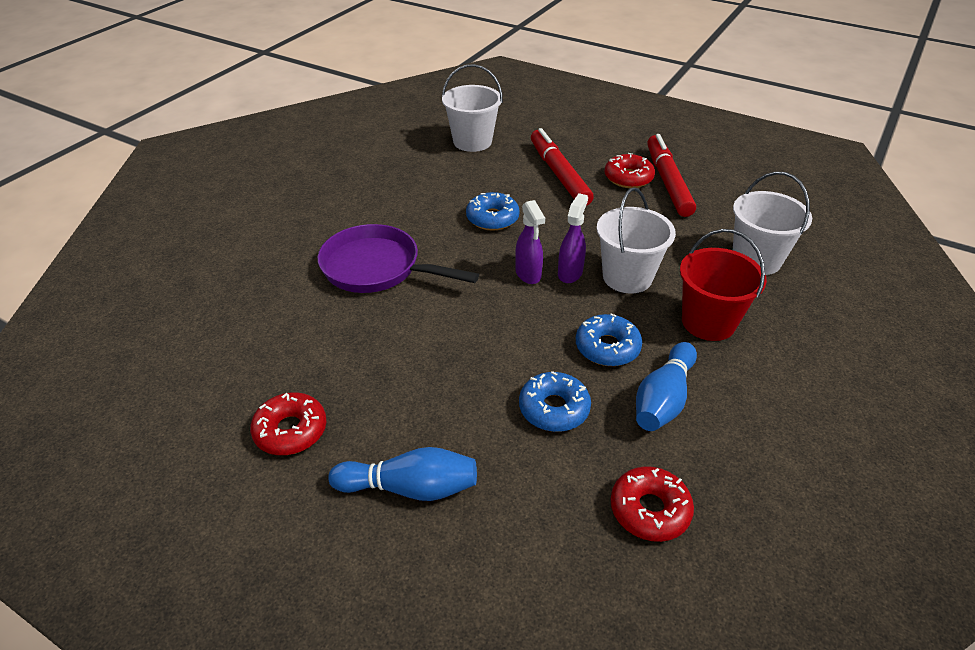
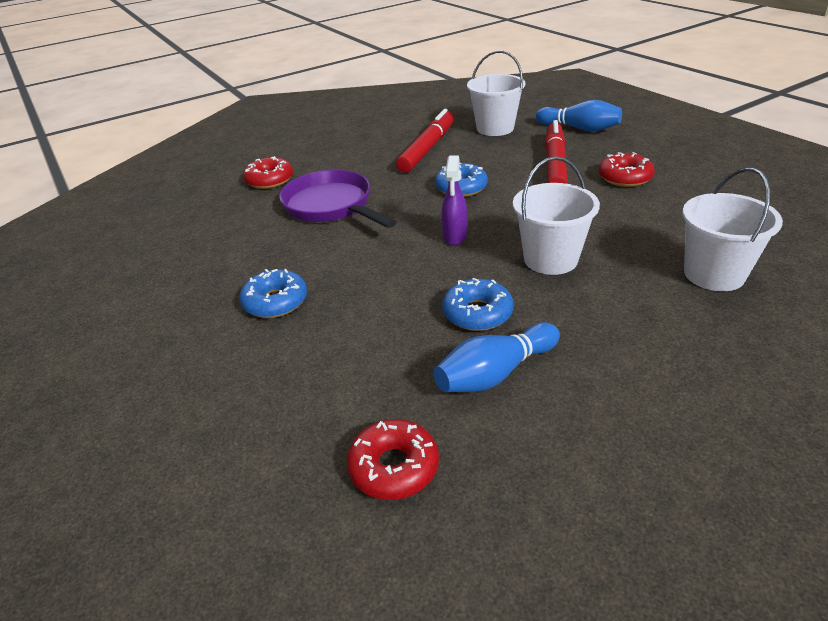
camera: 30 degrees right, 5 degrees down
(290, 431) = (164, 304): red donut -> red donut (270, 180)
(410, 488) = (208, 373): blue bowling pin -> blue bowling pin (579, 129)
(554, 409) = (381, 350): blue donut -> blue donut (275, 302)
(570, 273) = (495, 244): purple spray bottle -> none
(667, 182) = (666, 187): red marker -> red marker (428, 148)
(708, 322) = (606, 318): red bucket -> none

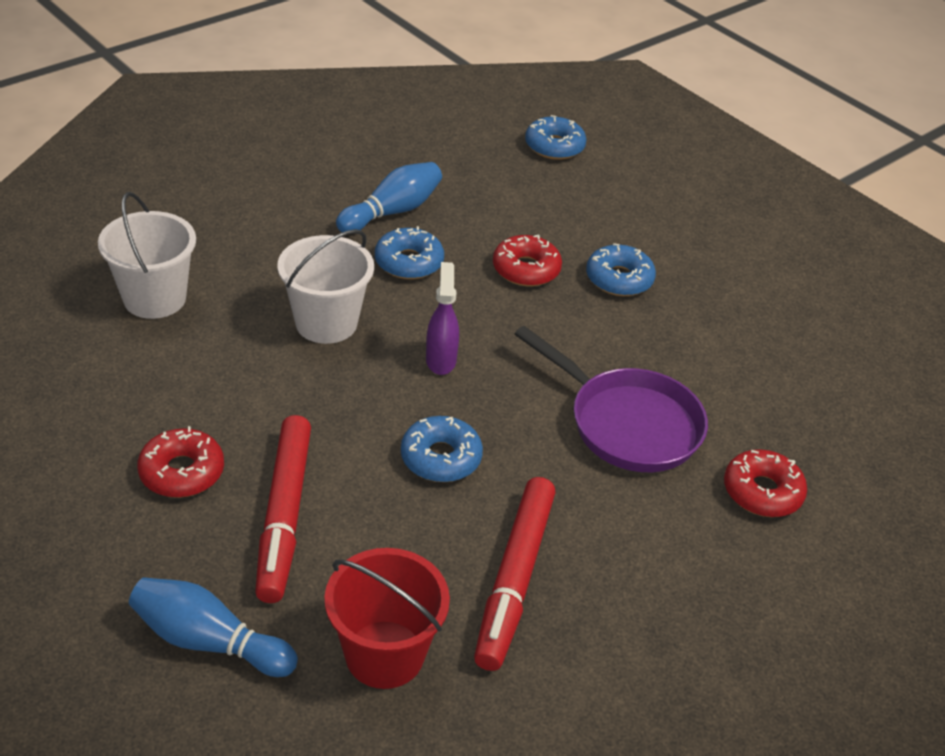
camera: 165 degrees right, 5 degrees up
(247, 497) = (554, 146): none -> blue donut
(394, 467) = (462, 159): red donut -> red donut (526, 269)
(495, 128) = (384, 654): white bucket -> red bucket

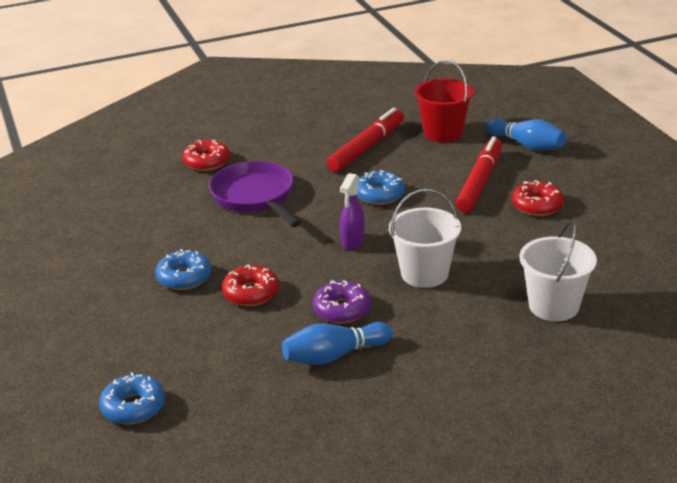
camera: 155 degrees left, 10 degrees down
(409, 262) = (342, 309): blue donut -> purple donut

